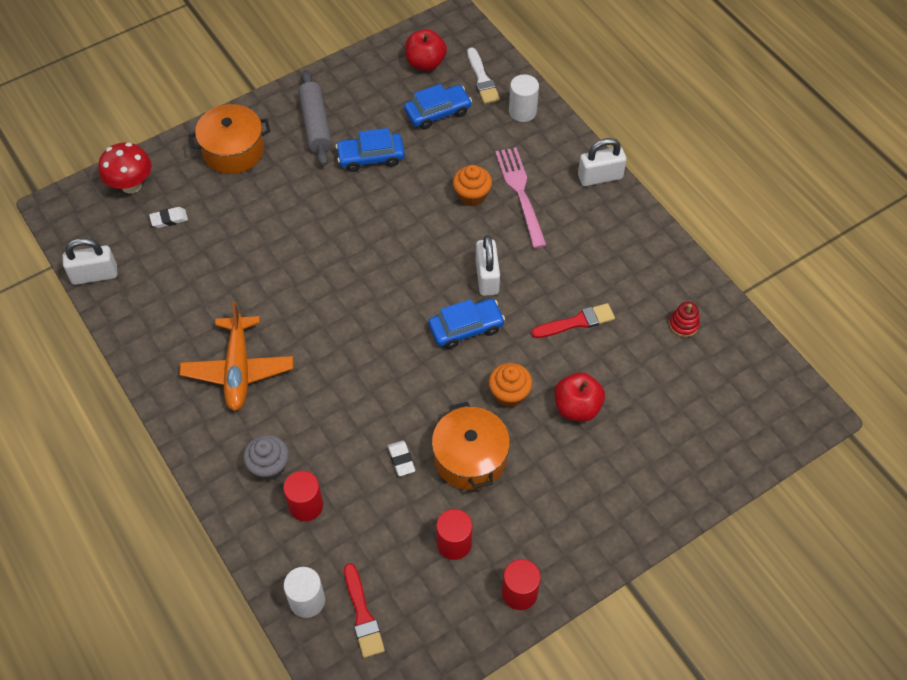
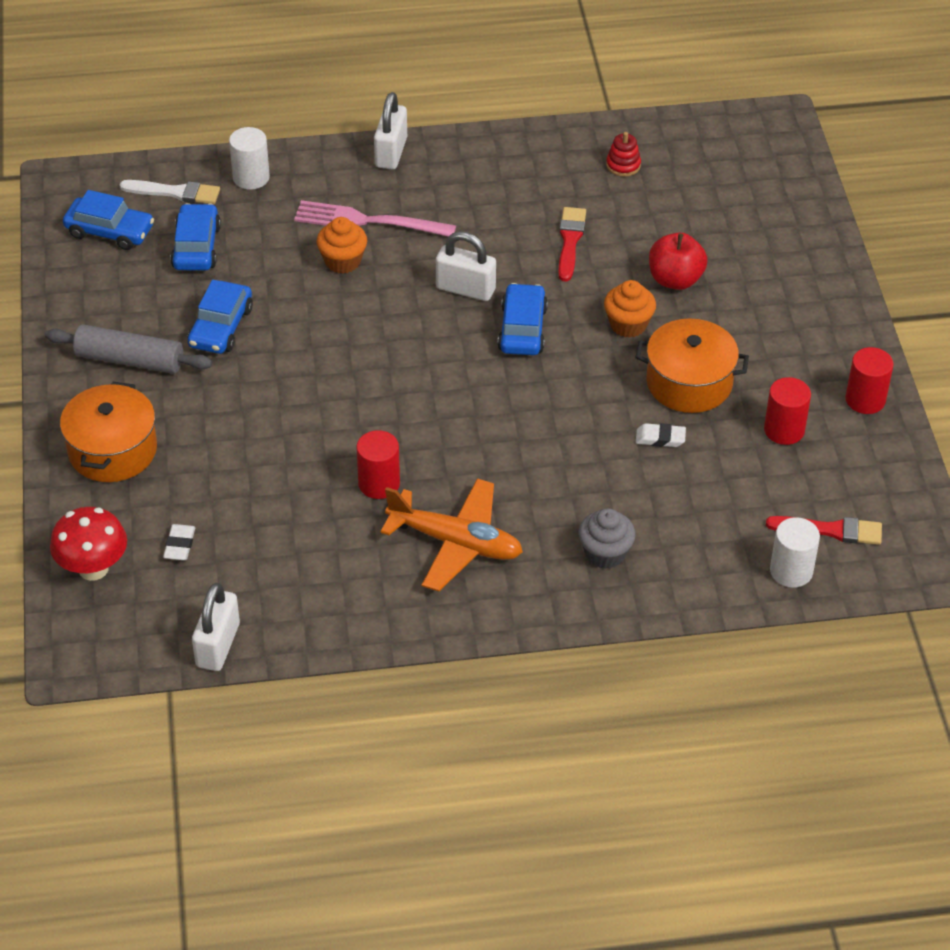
camera: 65 degrees left, 10 degrees down
(306, 505) = (674, 536): red cylinder -> red cylinder (379, 483)
(425, 63) = (110, 231): red apple -> blue car

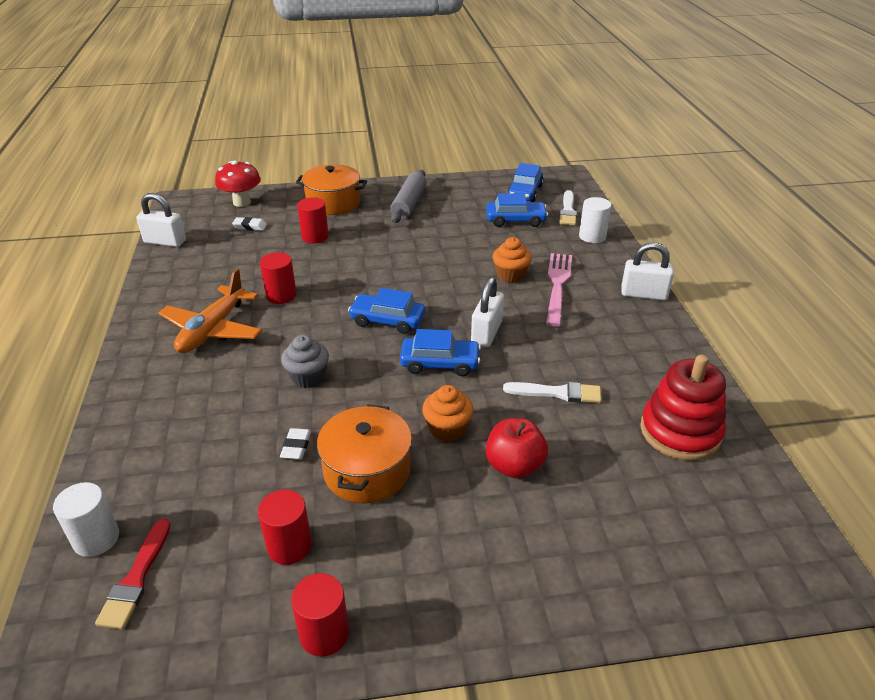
camera: 90 degrees right, 10 degrees down
(221, 327) = (439, 232): blue car -> blue car (387, 320)
(221, 463) = (315, 237): none -> red cylinder
(570, 241) = (557, 393): red brush -> white brush
(605, 553) = (171, 407): grey cupcake -> grey cupcake (308, 377)
(623, 165) = (680, 432): red stacking toy -> red stacking toy, size x2.21

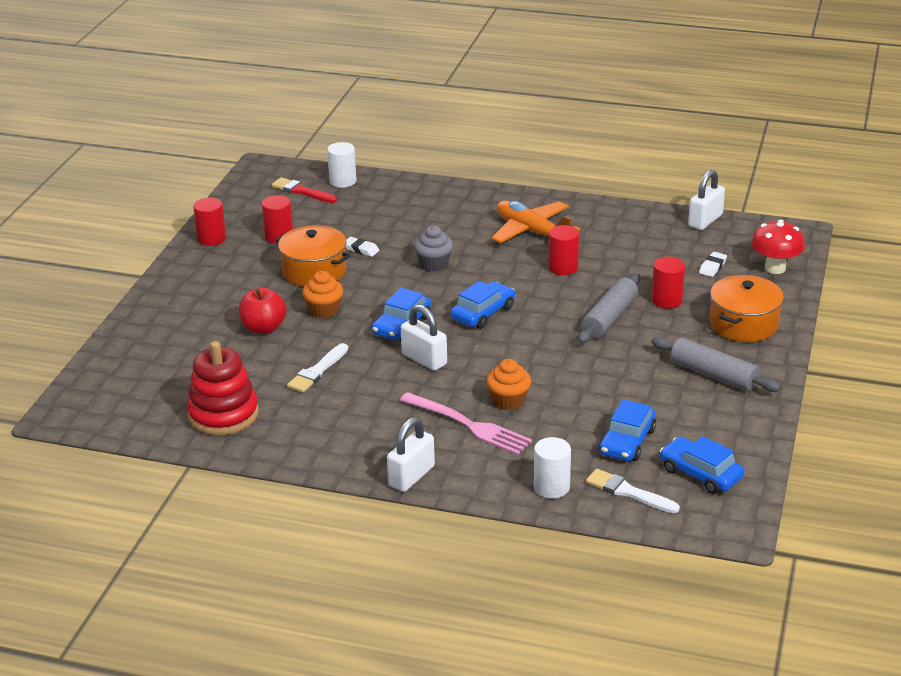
camera: 115 degrees right, 5 degrees down
(356, 256) = (609, 318): none -> grey rolling pin

